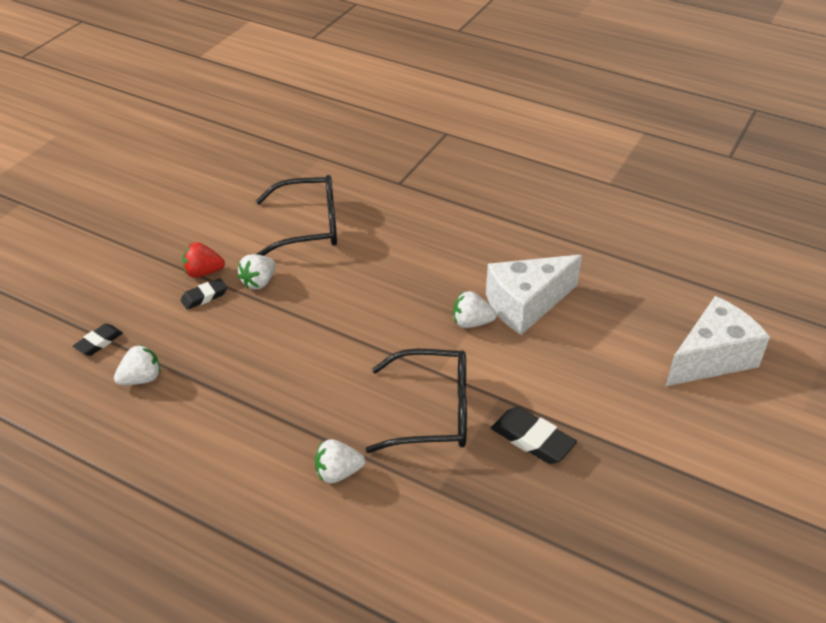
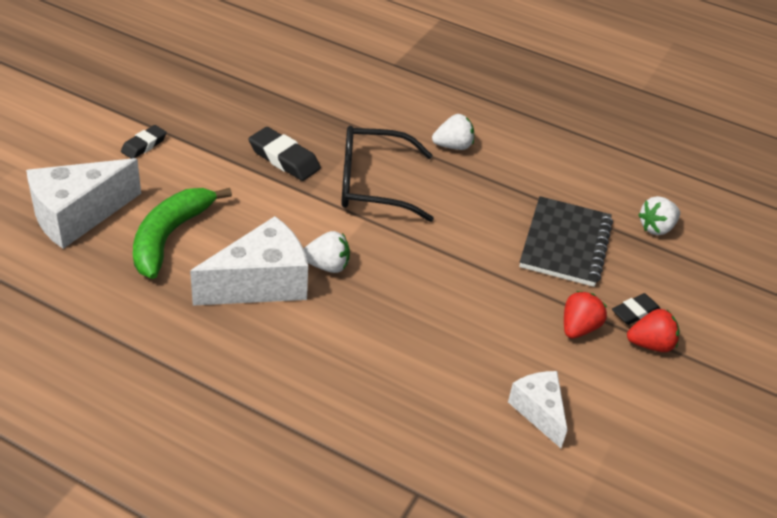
camera: 175 degrees right, 0 degrees up
(99, 342) = (720, 265): black eraser -> black eraser (144, 145)
(244, 356) = (565, 244): none -> black notebook
(259, 282) = (578, 328): white strawberry -> red strawberry
(309, 226) = (539, 411): black glasses -> white cheese
(619, 342) = (169, 236): none -> green banana

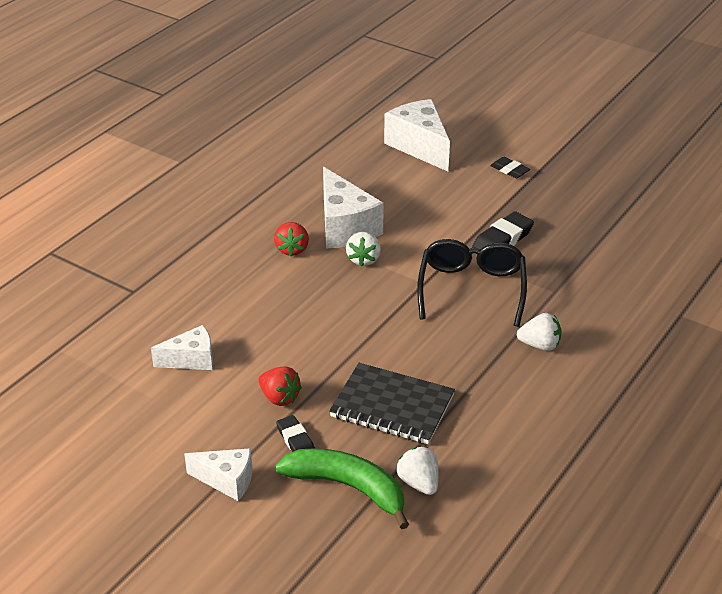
camera: 100 degrees right, 5 degrees down
(169, 236) = (398, 186): green banana -> green banana (348, 487)
(453, 146) = (540, 345): white strawberry -> white strawberry turned 75 degrees counterclockwise
(650, 344) = (253, 443): red strawberry -> red strawberry (292, 249)
(708, 361) = (227, 480): none -> white cheese

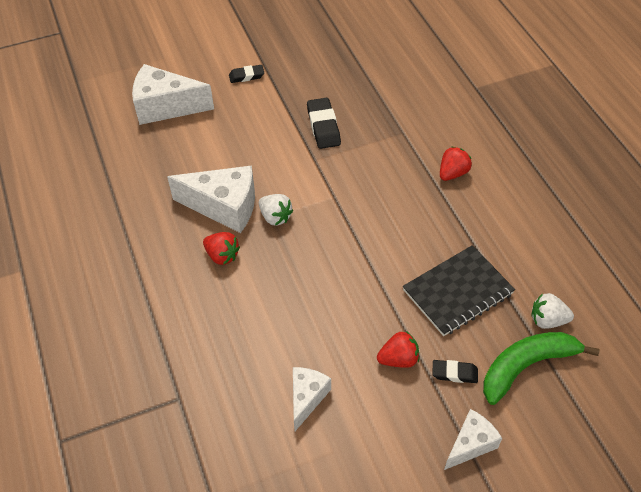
camera: 55 degrees left, 15 degrees up
(471, 289) = (363, 174): black glasses -> none
(540, 345) = (452, 173): white strawberry -> red strawberry

